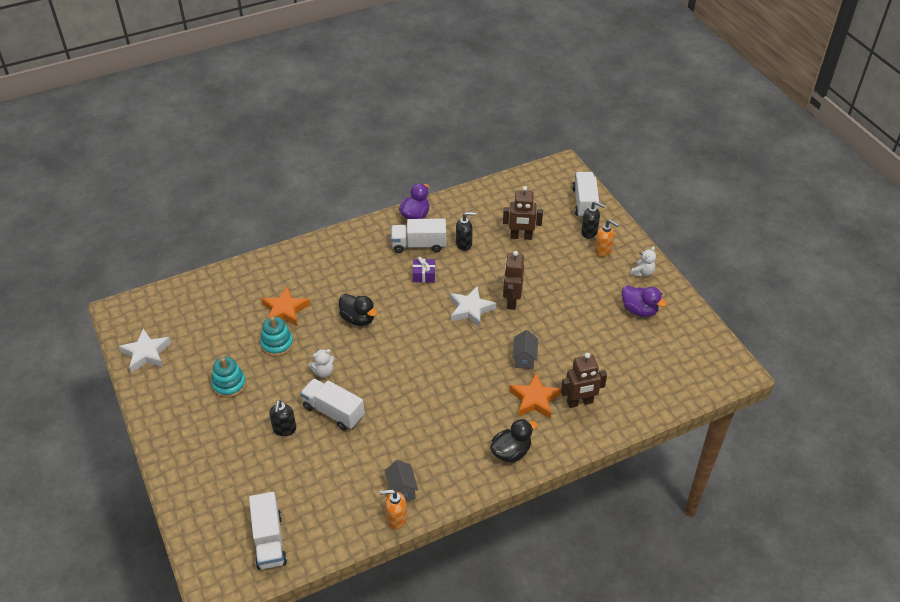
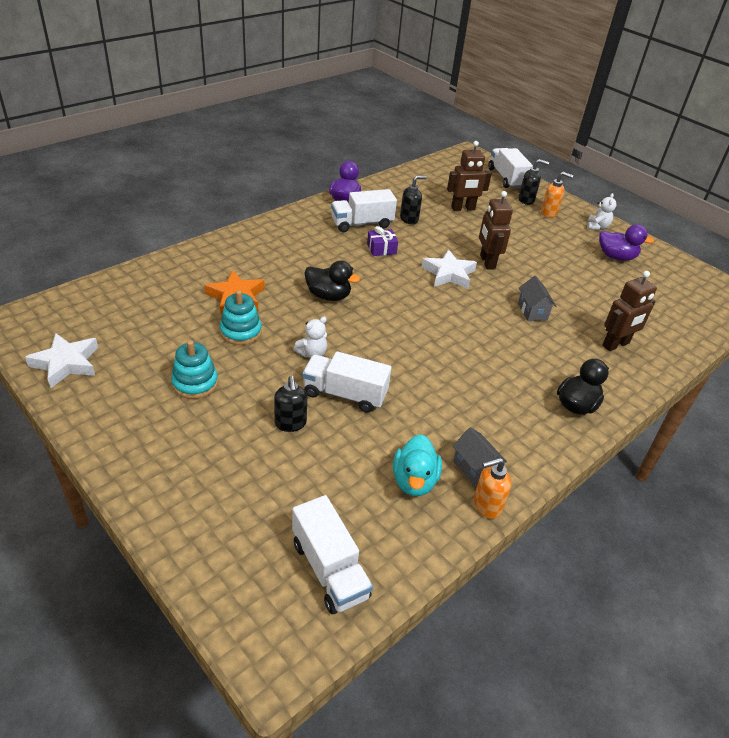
camera: 20 degrees left, 5 degrees down
(353, 490) = (414, 481): none -> turquoise duck
(534, 399) = (568, 348): orange star -> none

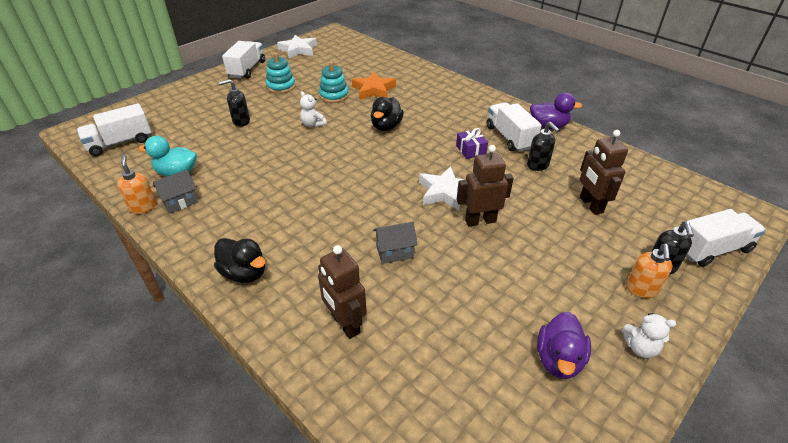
camera: 90 degrees right, 0 degrees up
(344, 394) = (268, 140): white truck -> white truck (247, 69)

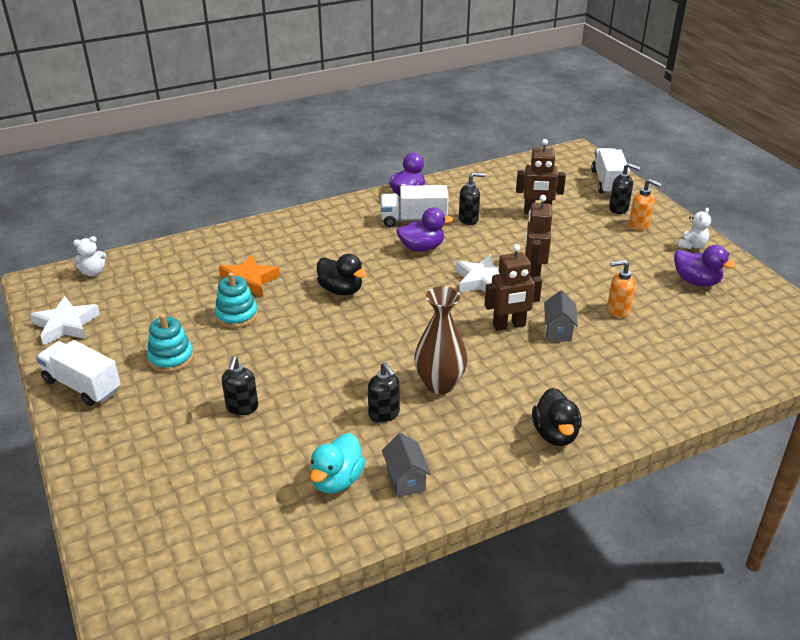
camera: 70 degrees left, 5 degrees down
(120, 143) = (213, 545): white truck -> none
(143, 207) = (399, 516): orange soap dispenser -> orange soap dispenser (617, 310)
(244, 273) = (555, 434): black duck -> black duck turned 120 degrees clockwise
(248, 177) = (384, 414): none -> black soap dispenser
(290, 196) = (439, 384): none -> brown vase
(313, 124) = (296, 344): white teddy bear -> white teddy bear (93, 272)
(345, 324) = (639, 377): brown robot -> brown robot (509, 325)
(471, 150) = (421, 248): purple gift -> purple duck

